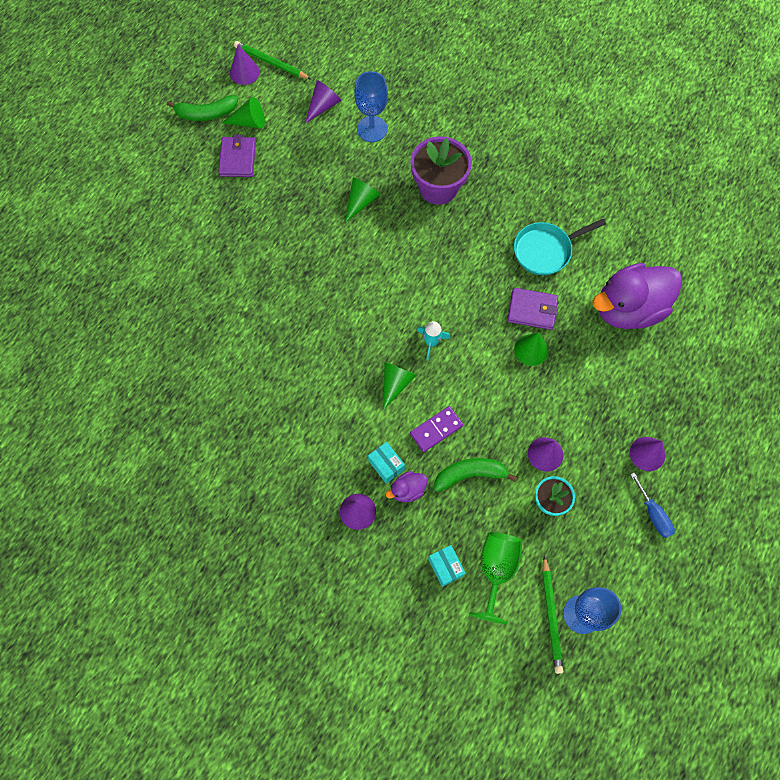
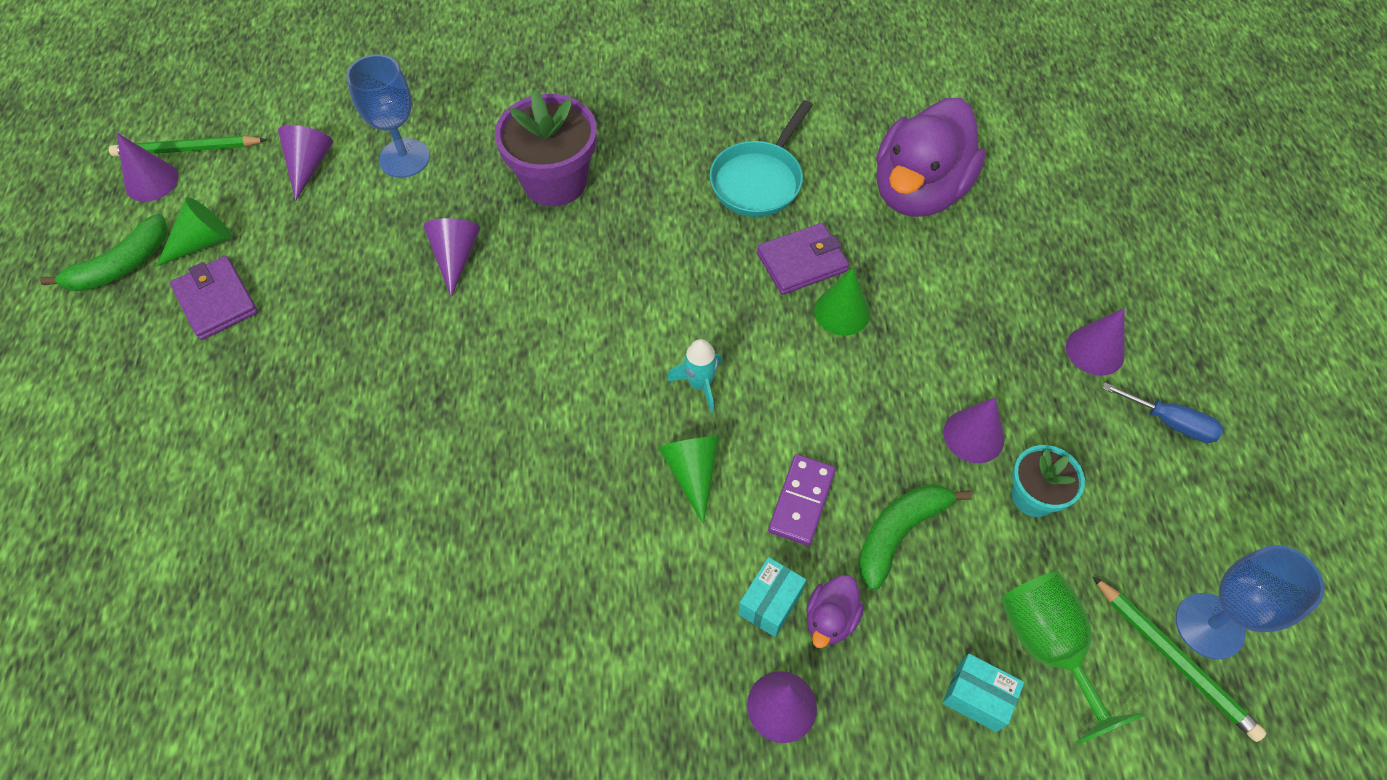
camera: 35 degrees left, 10 degrees down
(361, 202) = (455, 257): green cone -> purple cone
(386, 465) = (770, 603): turquoise box -> turquoise box turned 75 degrees counterclockwise

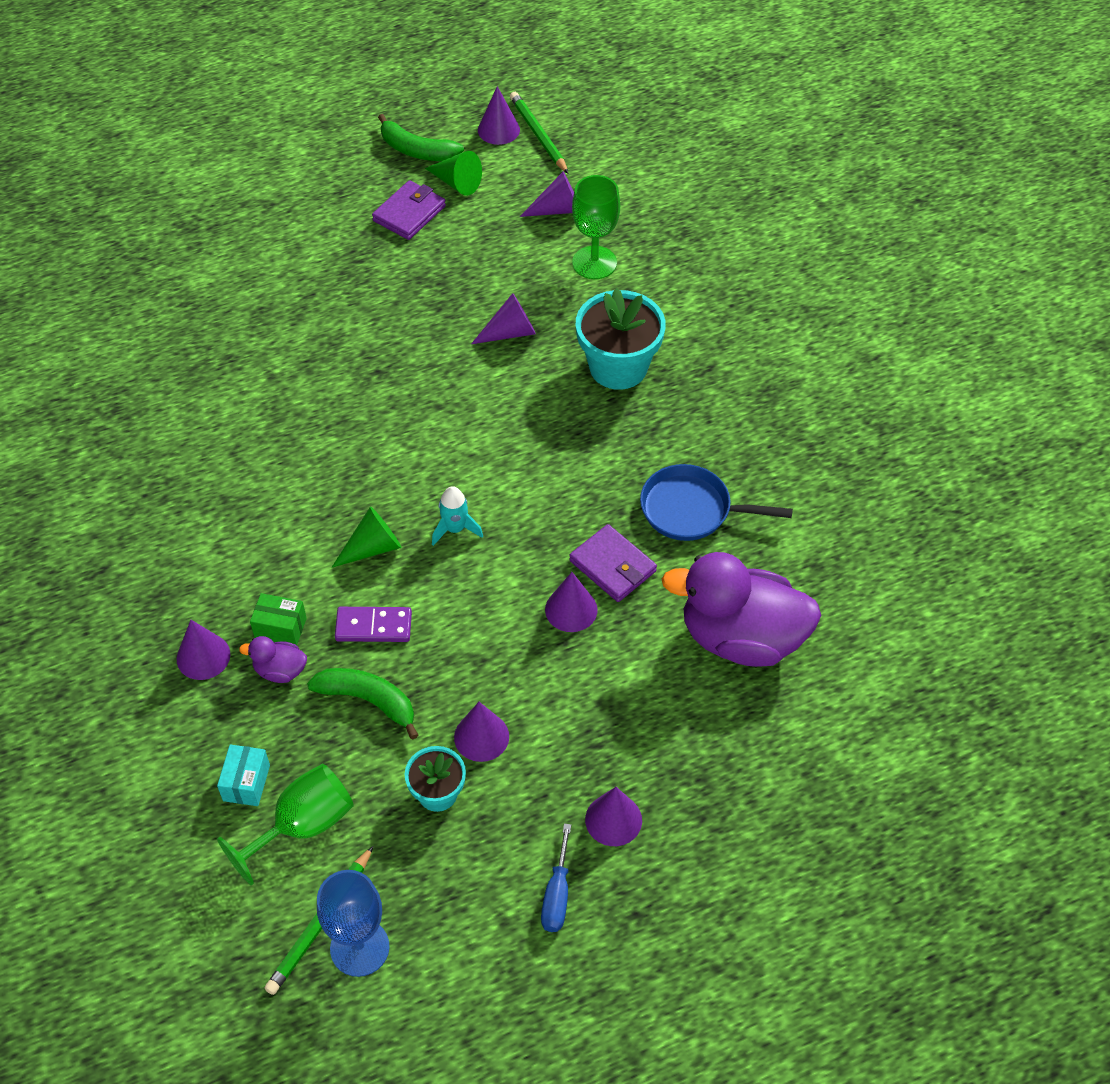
camera: 70 degrees right, 5 degrees down
(404, 158) = (594, 263): blue goblet -> green goblet
(555, 181) = (618, 367): purple flower pot -> turquoise flower pot
(759, 180) = (691, 509): turquoise pan -> blue pan
(770, 603) = (280, 628): turquoise box -> green box
(842, 312) = (571, 609): green cone -> purple cone

